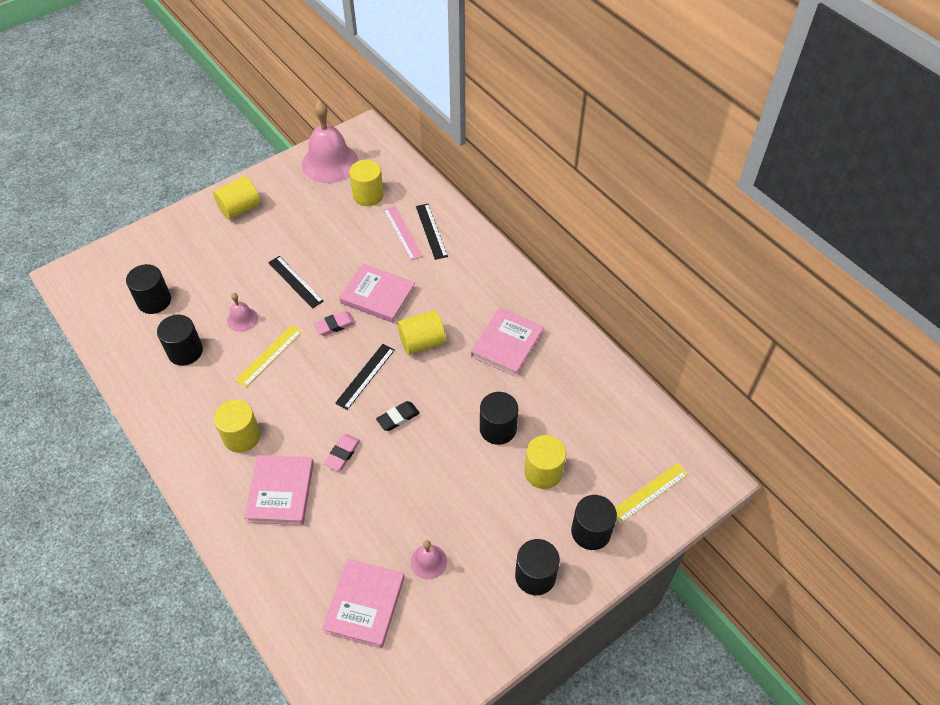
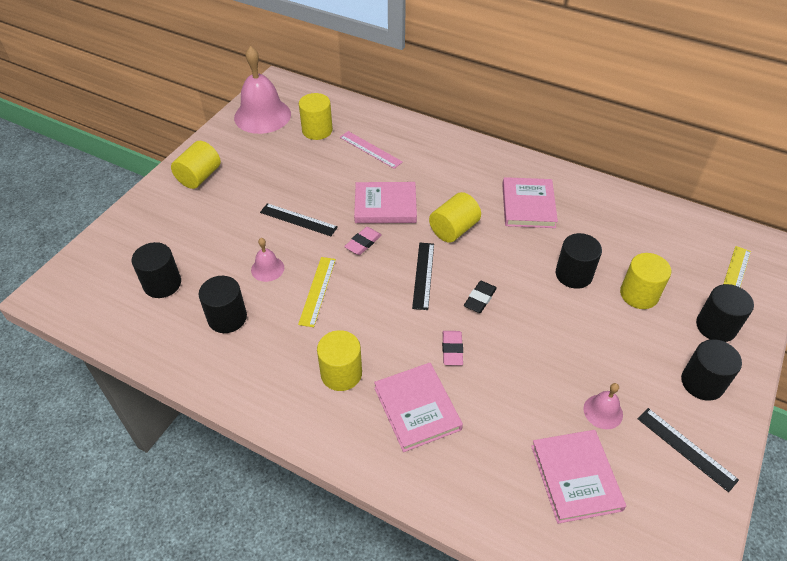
camera: 25 degrees left, 5 degrees down
(431, 231) = (395, 141): black ruler -> black ruler (686, 448)

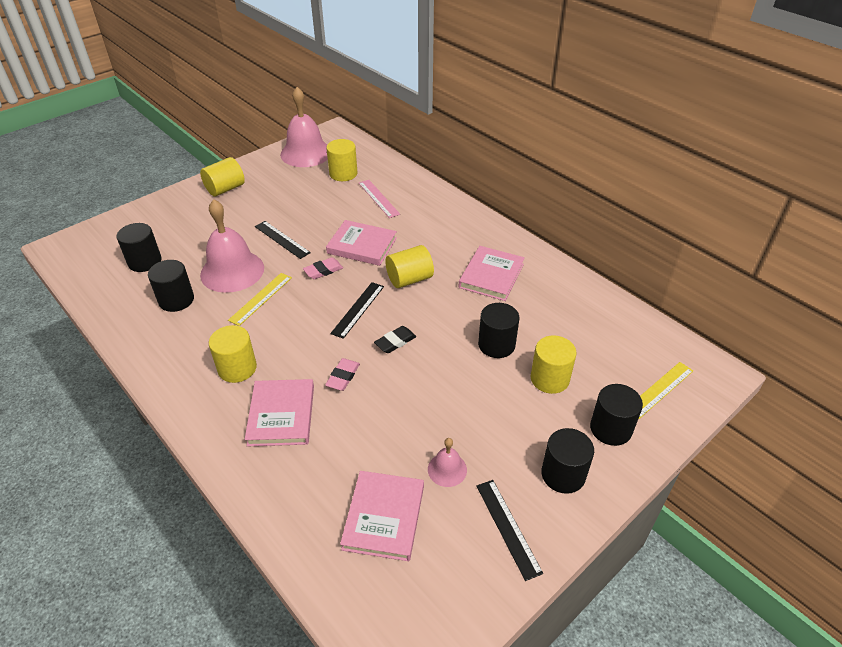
camera: 20 degrees right, 5 degrees down
(267, 269) = (232, 271): pink bell -> pink bell, size x2.10

